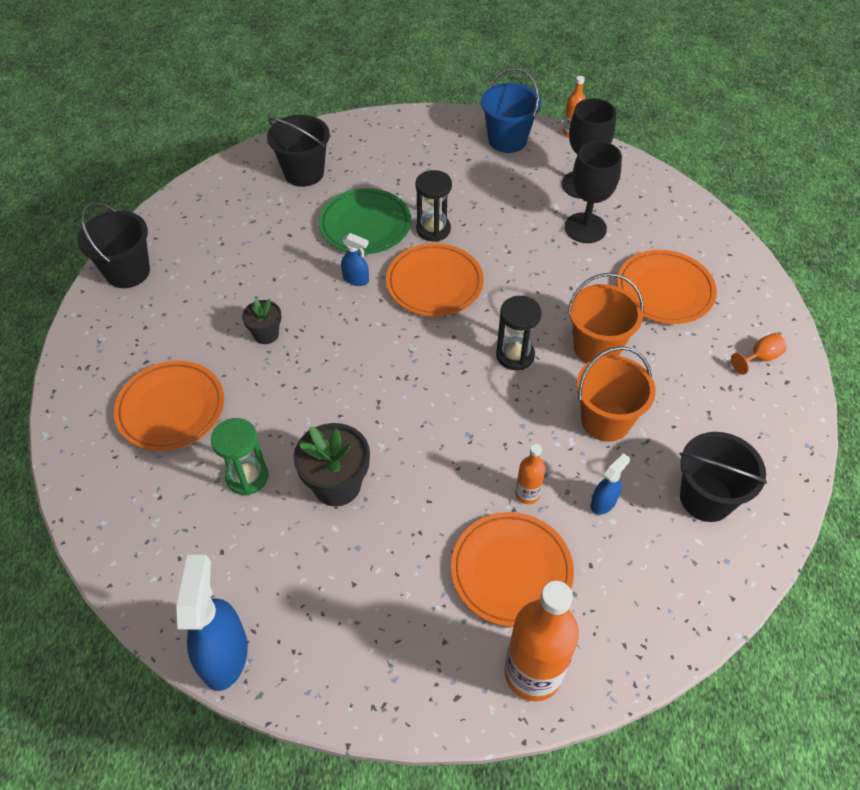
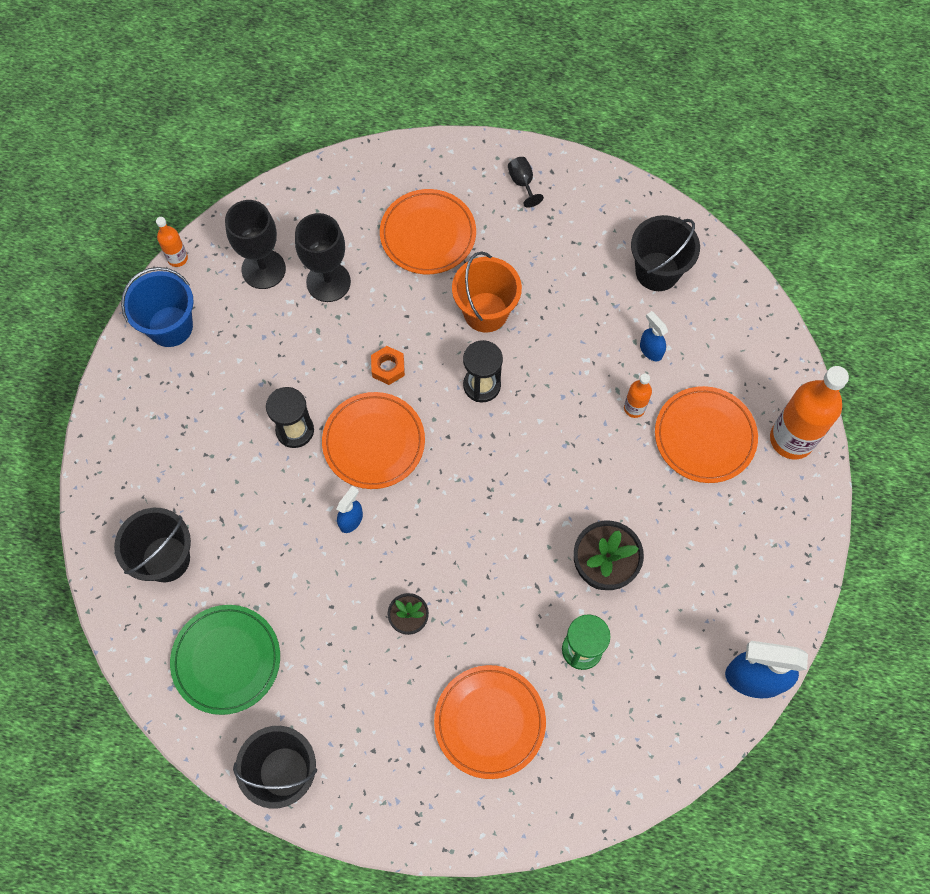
camera: 80 degrees left, 15 degrees up
(365, 225) = (271, 500): green plate -> green plate (226, 660)
(512, 282) = (388, 368): none -> orange nut
(605, 420) = (569, 326): orange bucket -> none
(759, 358) = (522, 183): orange goblet -> black goblet

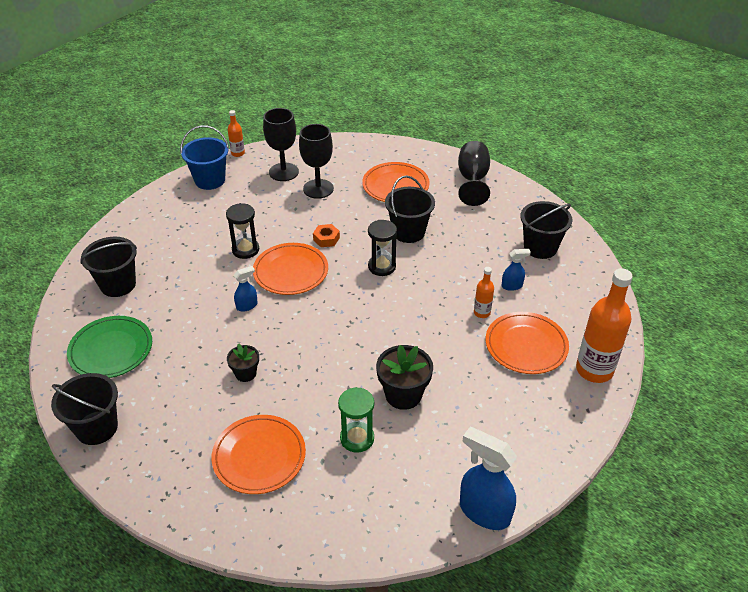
camera: 25 degrees right, 25 degrees down
(485, 312) = (408, 232): orange bucket -> black bucket
(522, 183) = (472, 180): black goblet -> black goblet, size x2.03
(650, 350) = (512, 286): blue spray bottle -> blue spray bottle turned 90 degrees clockwise

